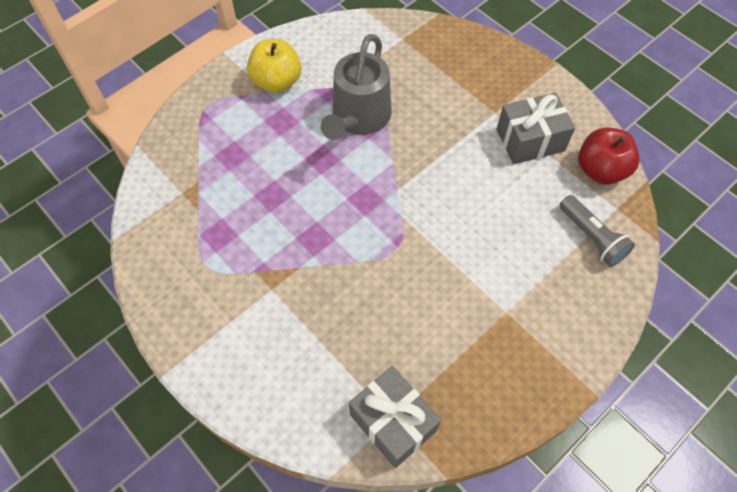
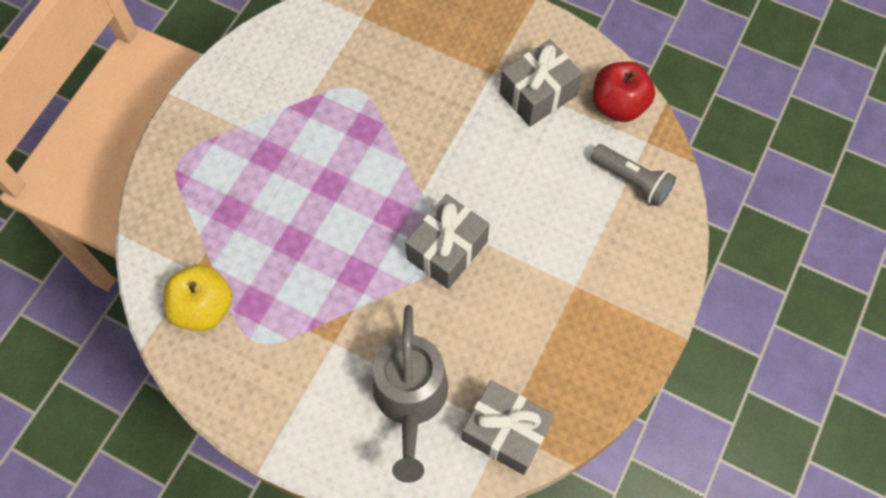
camera: 20 degrees left, 5 degrees up
(276, 82) = (244, 110): yellow apple -> yellow apple (204, 308)
(359, 117) = (351, 124): grey watering can -> grey watering can (410, 398)
(401, 244) = (447, 250): none -> grey gift

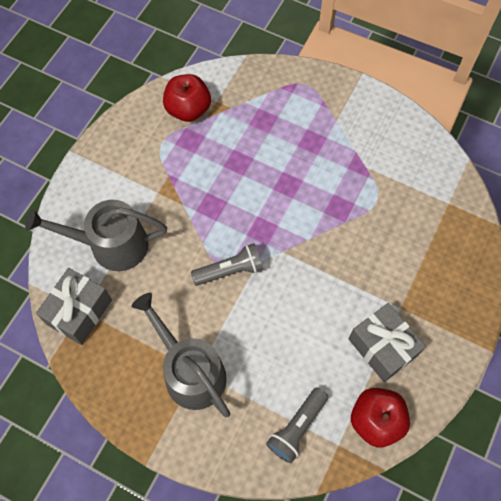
camera: 90 degrees right, 0 degrees up
(204, 308) = (188, 110): yellow apple -> red apple
(447, 250) = (230, 270): grey gift -> grey flashlight
(576, 293) = (190, 372): none -> grey watering can

